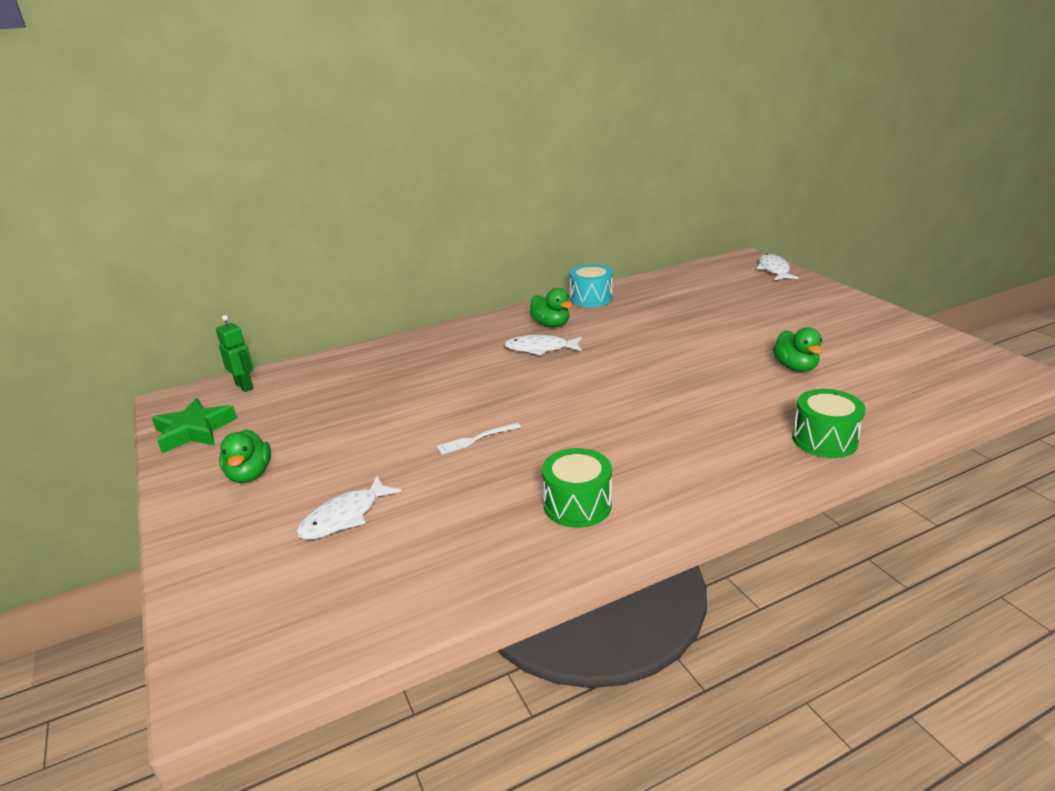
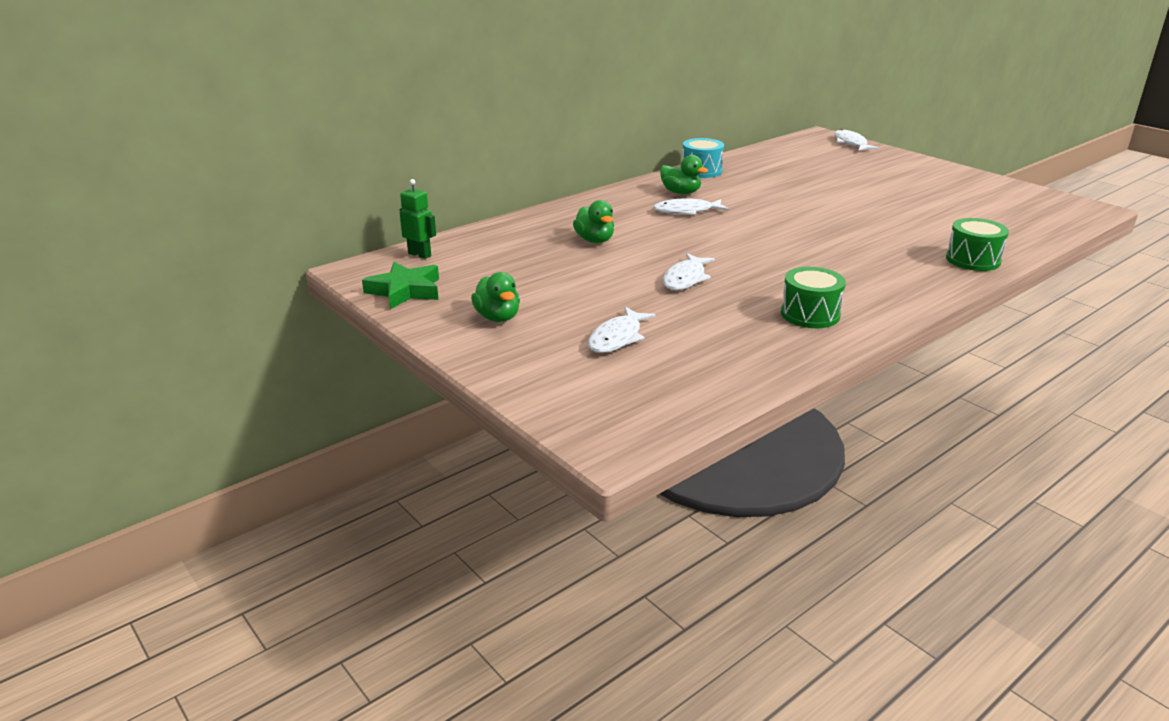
camera: 15 degrees left, 0 degrees up
(476, 439) = (685, 278): white fork -> white fish
(795, 367) = (918, 214): green duck -> green duck (594, 240)

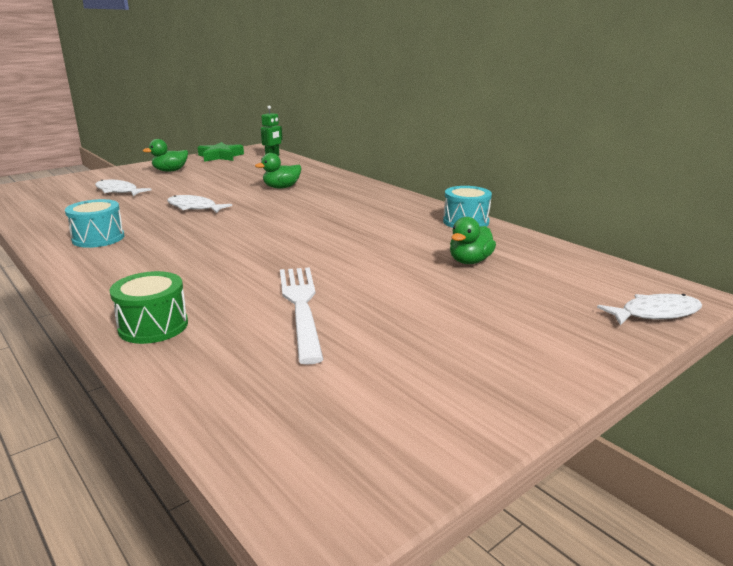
camera: 90 degrees right, 5 degrees down
(681, 192) = (394, 212): green duck -> green duck (470, 261)
(686, 211) = (342, 212): white fish -> none
(810, 314) = (98, 238): green drum -> turquoise drum
(906, 219) = (301, 306): none -> white fork

